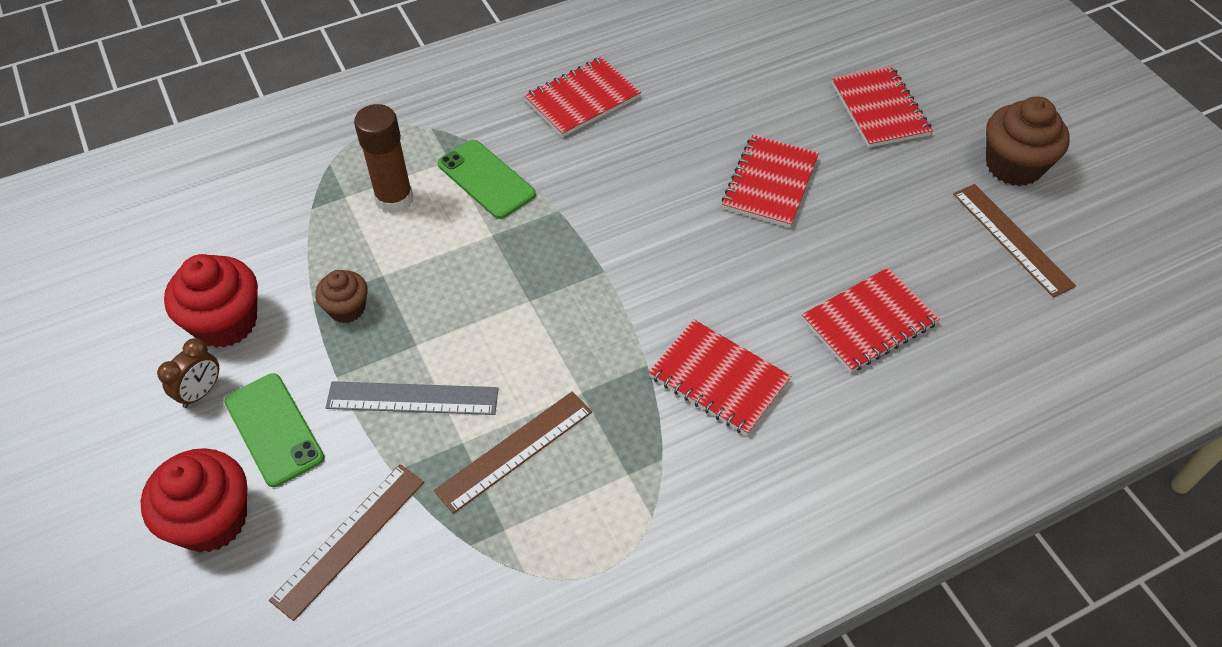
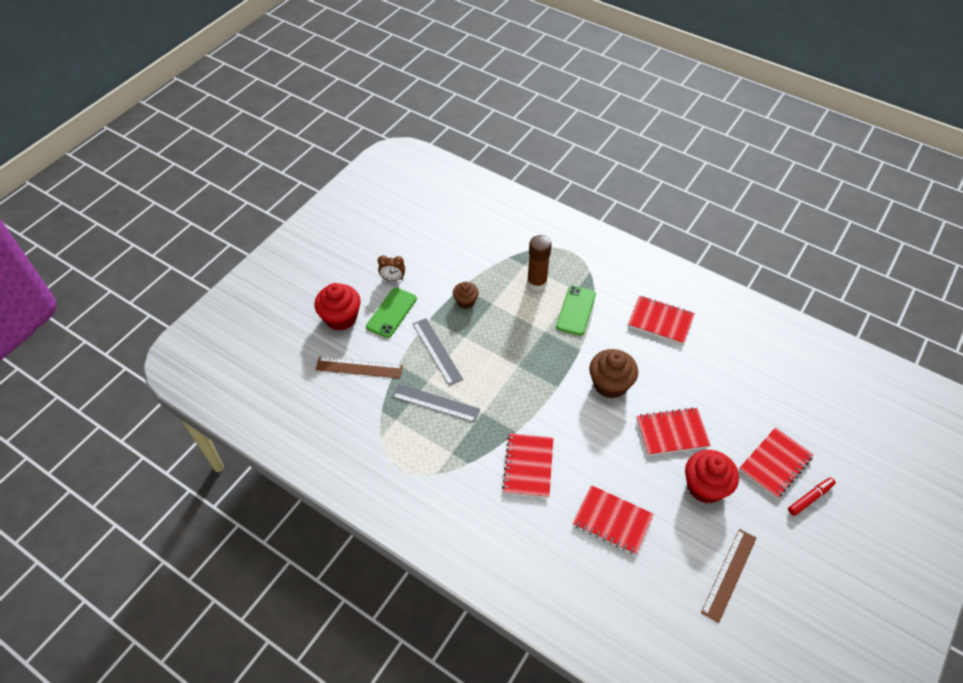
camera: 60 degrees right, 0 degrees up
(225, 322) = (430, 265): red cupcake -> red cupcake (705, 486)
(515, 451) = (435, 403): brown ruler -> grey ruler
(946, 105) = (810, 498): none -> red marker
(1013, 166) = (790, 555): brown cupcake -> brown cupcake (610, 384)

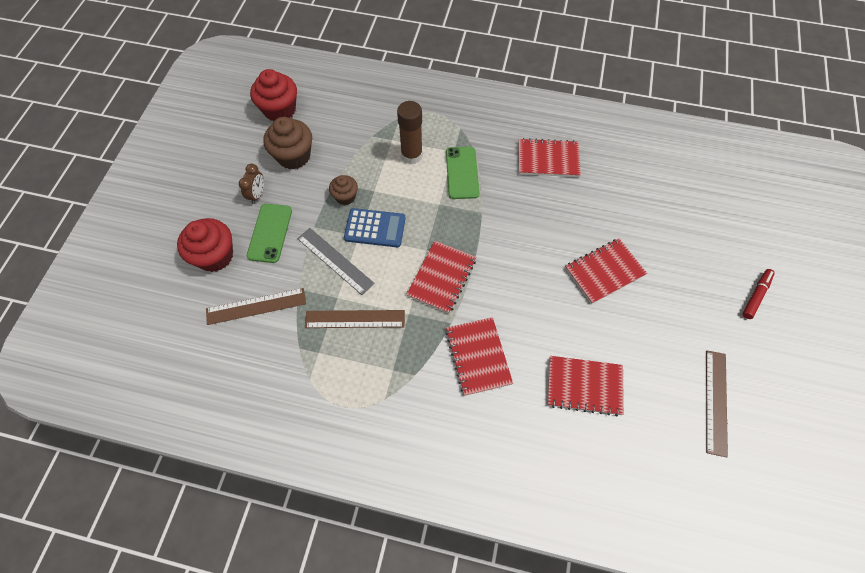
camera: 20 degrees left, 10 degrees up
(393, 279) = (257, 195): brown clock -> brown clock turned 60 degrees counterclockwise
(435, 403) = (355, 319): grey ruler -> brown ruler
(481, 335) = (375, 228): none -> blue calculator
(610, 384) = (525, 240): brown cupcake -> brown cupcake (293, 156)
(705, 486) = (657, 317): red cupcake -> red cupcake (280, 110)
(775, 463) = (711, 271): red notebook -> red notebook (441, 277)

